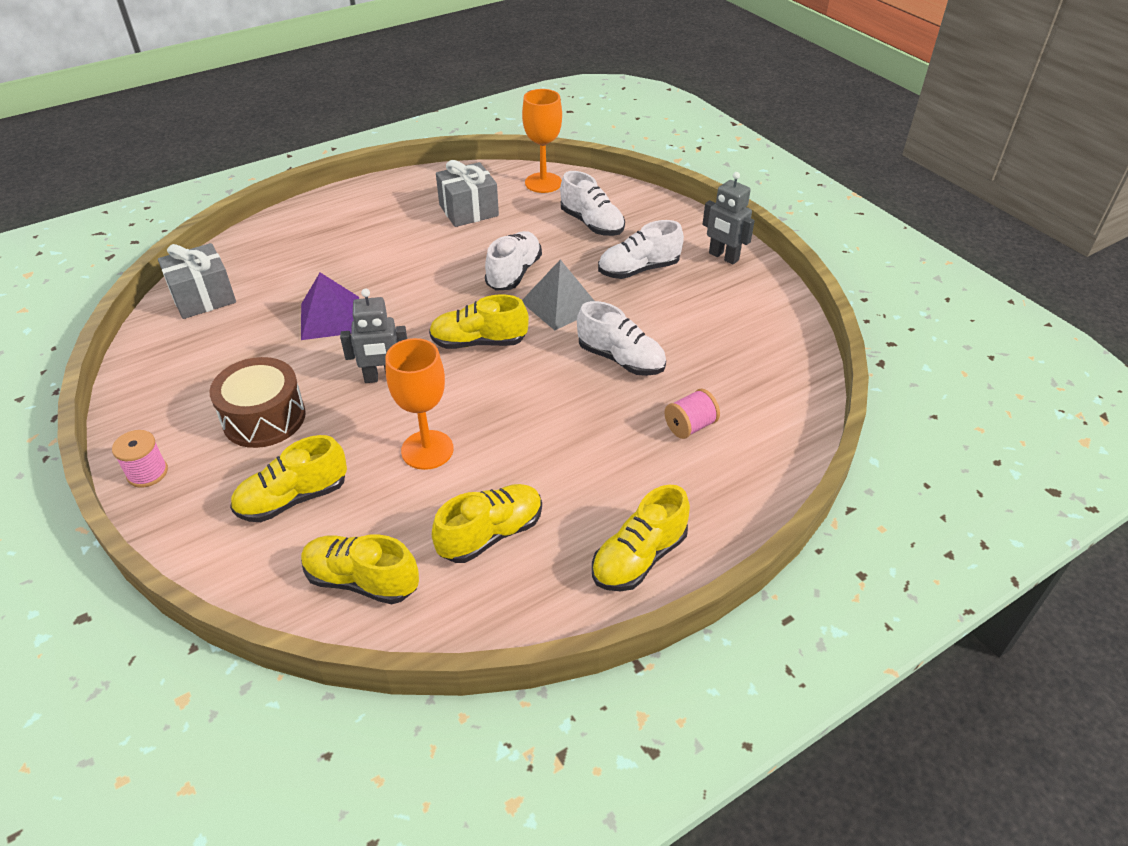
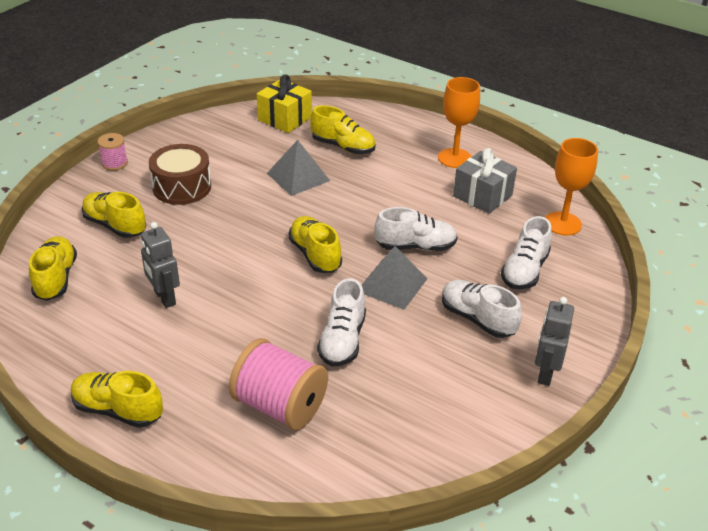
camera: 65 degrees right, 5 degrees down
(203, 297) = (284, 119): grey gift -> yellow gift
(331, 318) = (298, 177): purple pyramid -> grey pyramid
(382, 378) = (247, 222): grey robot -> grey robot (164, 298)
(427, 450) = (184, 267): orange goblet -> orange goblet (455, 158)
(491, 534) = (115, 324): yellow shoe -> yellow shoe (343, 147)
(690, 426) = (280, 406): pink spool -> pink spool, size x1.93

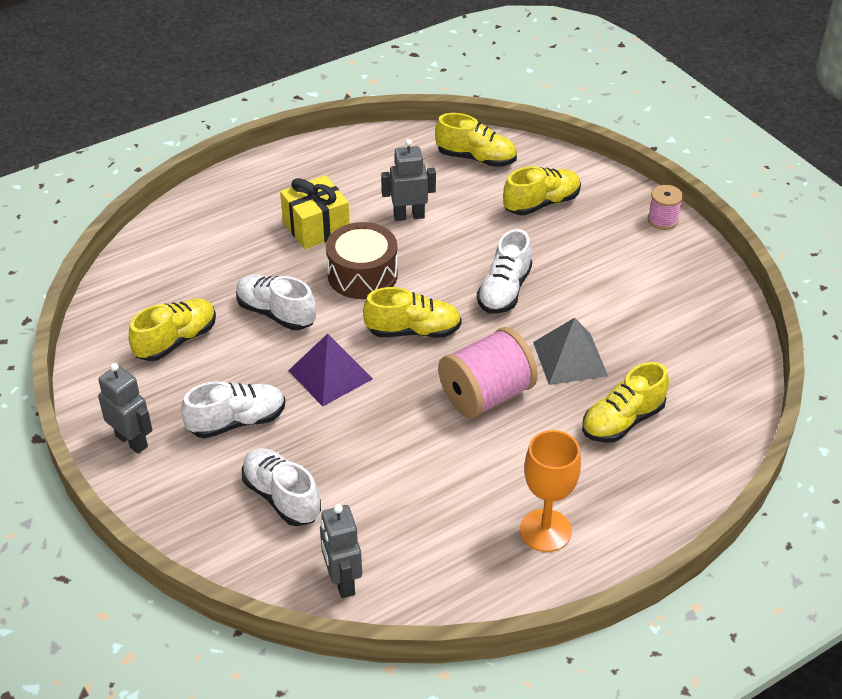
camera: 115 degrees right, 5 degrees up
(118, 410) = (288, 170): yellow shoe -> yellow shoe (176, 340)
(182, 187) = (591, 261): brown drum -> brown drum (362, 275)
(280, 406) = (228, 254): pink spool -> pink spool (486, 395)
(284, 119) = (717, 384): yellow gift -> yellow gift (316, 227)
(392, 284) = (330, 374): grey pyramid -> purple pyramid
(415, 246) = (381, 416): white shoe -> white shoe (504, 291)
(482, 196) = (444, 523): grey gift -> none
(562, 223) = (342, 581): orange goblet -> grey robot

